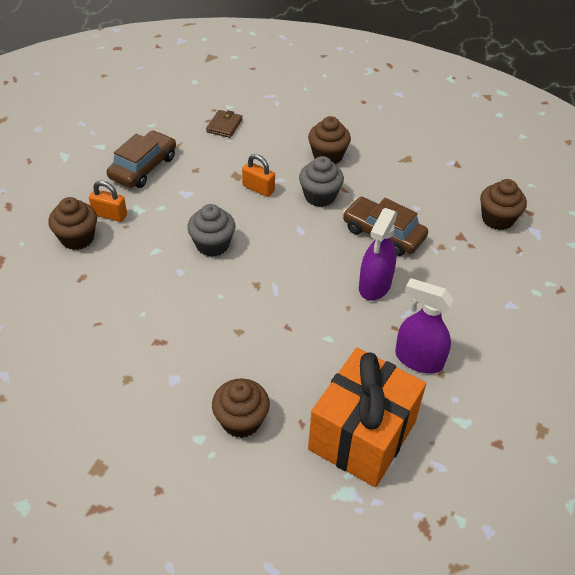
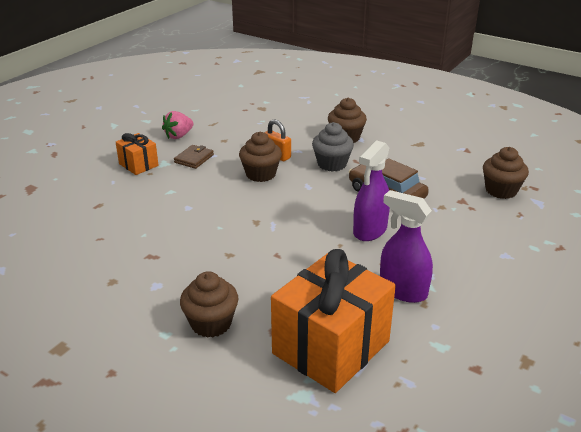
camera: 10 degrees right, 15 degrees down
(77, 238) = (104, 178): brown cupcake -> brown cupcake (261, 174)
(110, 215) = (138, 165): orange padlock -> orange gift
(143, 167) = (178, 136): brown car -> pink strawberry
(212, 245) = (223, 191): grey cupcake -> none
(224, 126) = (258, 113): brown wallet -> brown wallet (194, 159)

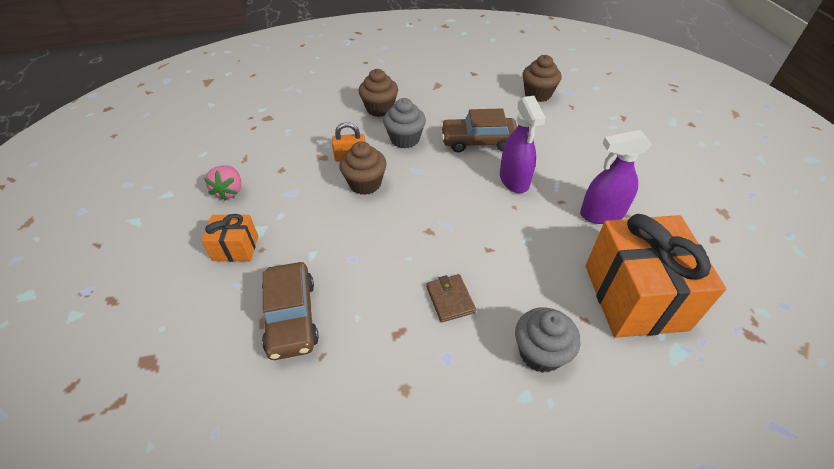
camera: 45 degrees left, 15 degrees up
(114, 212) = (291, 316): none -> brown car
(194, 159) = (282, 206): brown wallet -> brown wallet (450, 299)
(211, 323) = (540, 352): brown cupcake -> grey cupcake

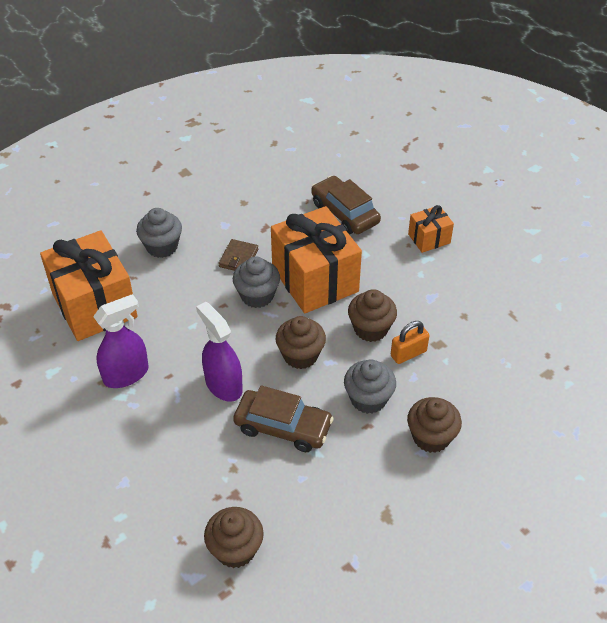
camera: 155 degrees right, 0 degrees up
(229, 191) = (487, 279): pink strawberry -> none
(383, 244) = (315, 279): none -> orange gift
(438, 182) = (300, 355): none -> brown cupcake
(450, 247) = (257, 296): none -> grey cupcake
(450, 299) = (238, 258): brown wallet -> brown wallet turned 60 degrees clockwise
(478, 141) = (283, 427): brown car -> brown car turned 45 degrees clockwise

